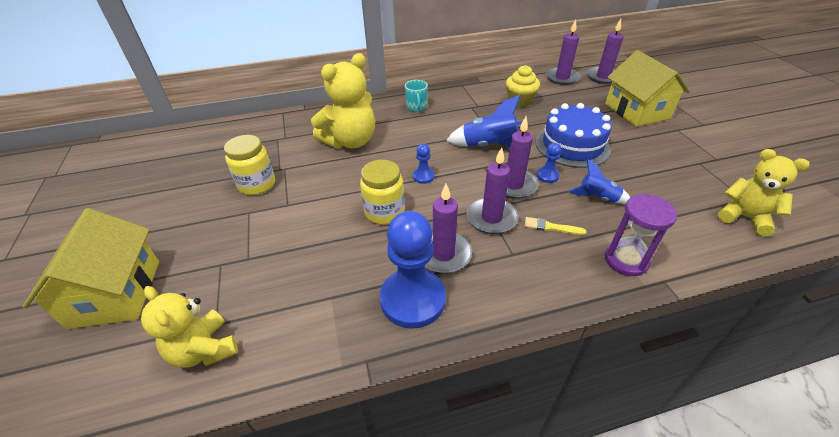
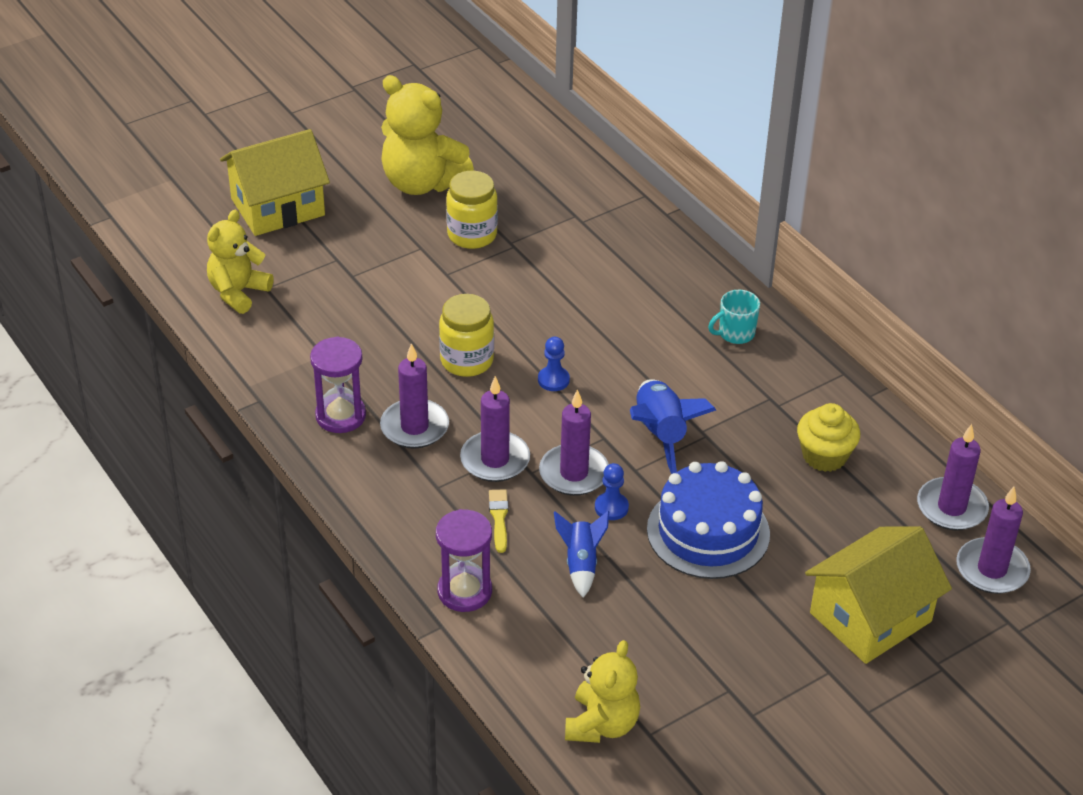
camera: 70 degrees right, 0 degrees up
(350, 141) = (603, 287): yellow teddy bear -> yellow teddy bear (421, 182)
(413, 299) = (340, 416): blue pawn -> purple hourglass

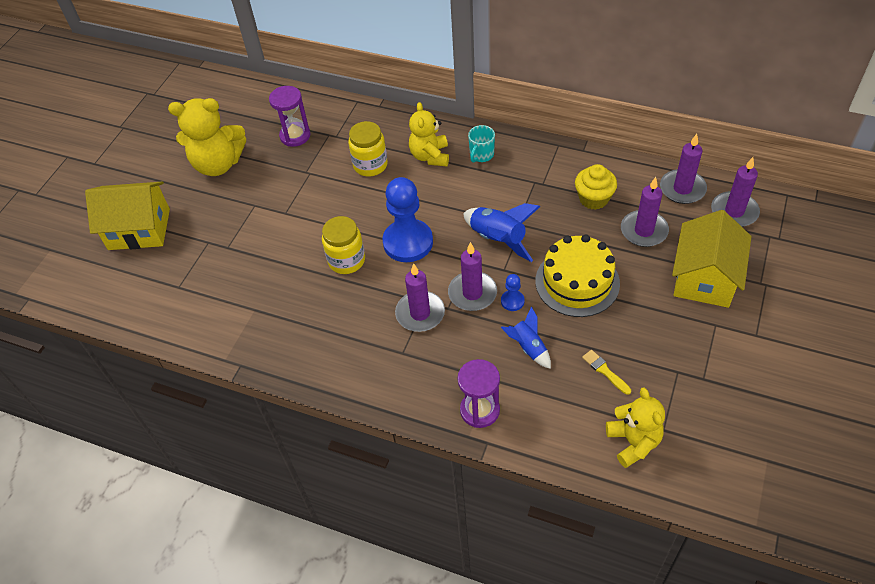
camera: 30 degrees left, 10 degrees up
(238, 292) = (162, 300): yellow teddy bear -> yellow teddy bear (430, 156)
(278, 207) = (139, 229): yellow house -> yellow house turned 60 degrees clockwise
(340, 416) = (301, 343): purple hourglass -> purple hourglass (295, 136)
(414, 427) = (354, 322): purple candle -> purple candle (644, 231)
(472, 235) = (278, 180): yellow jar -> yellow jar (370, 165)
(499, 518) = (456, 349): yellow brush -> yellow brush (605, 371)
(553, 380) = (408, 242): blue pawn -> blue pawn, size x2.25
(708, 532) = (577, 282): blue cake -> yellow cake

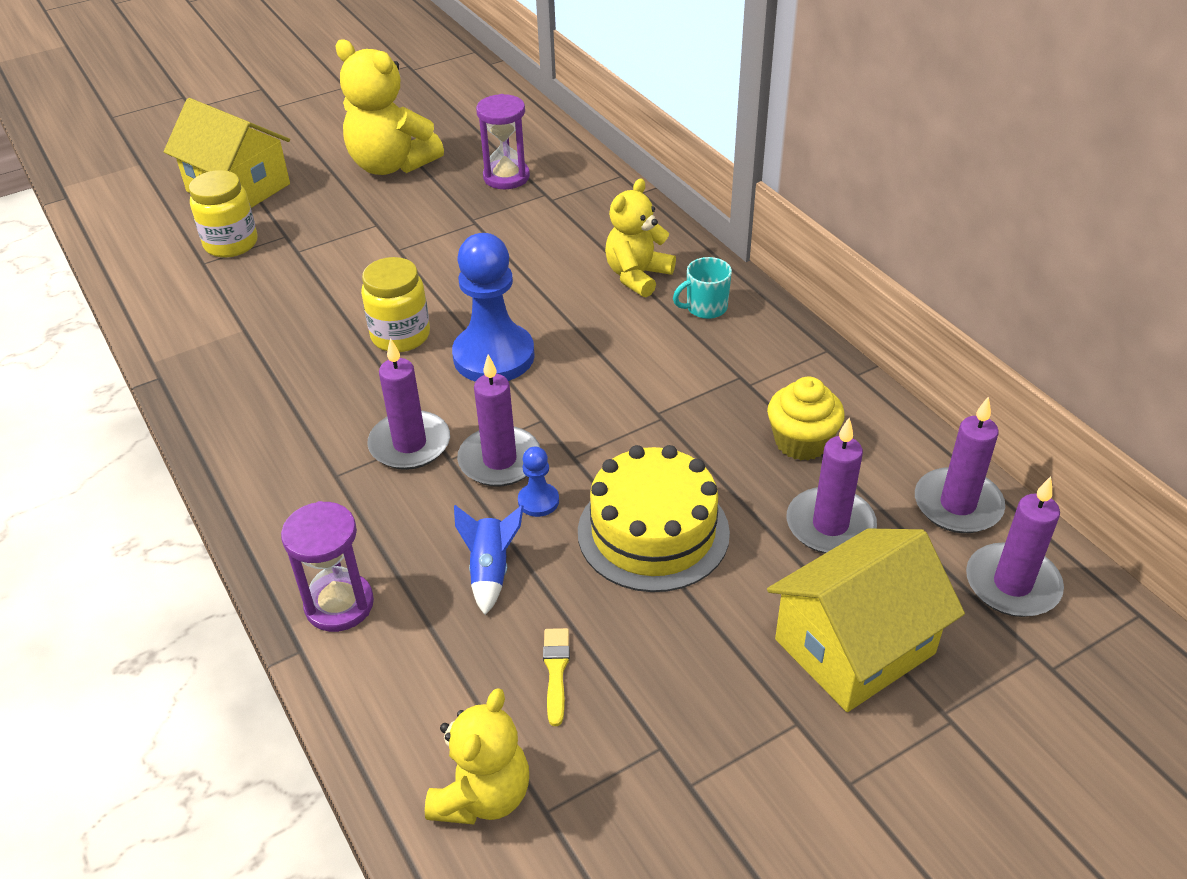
camera: 35 degrees right, 10 degrees down
(370, 165) = (553, 249): yellow jar -> yellow jar (231, 244)
(498, 239) = (608, 417): blue rocket -> none

